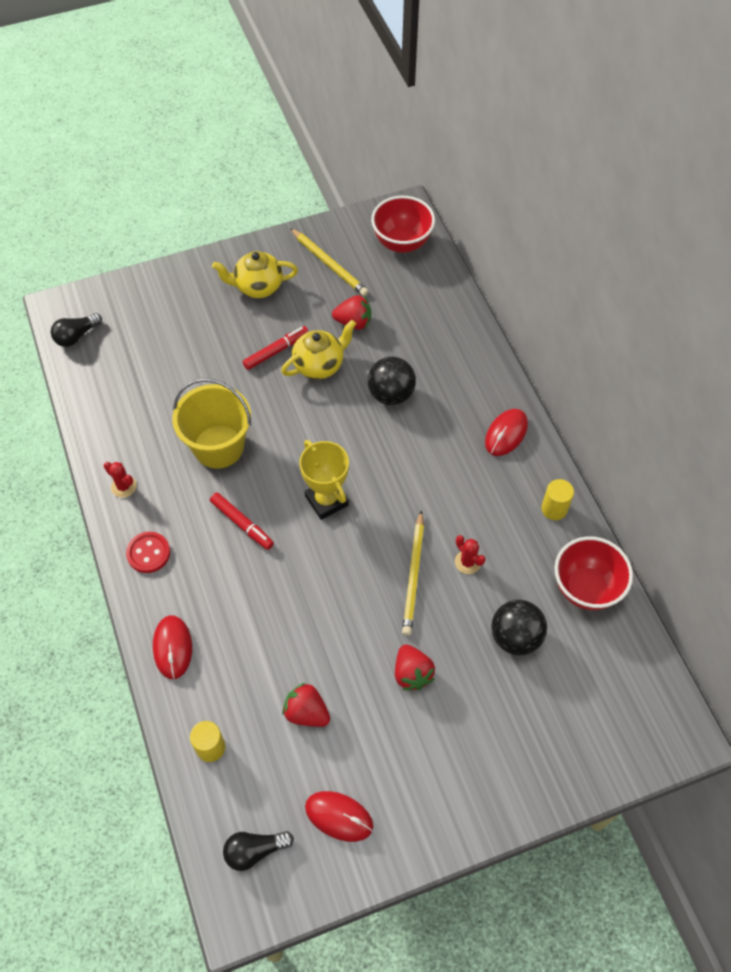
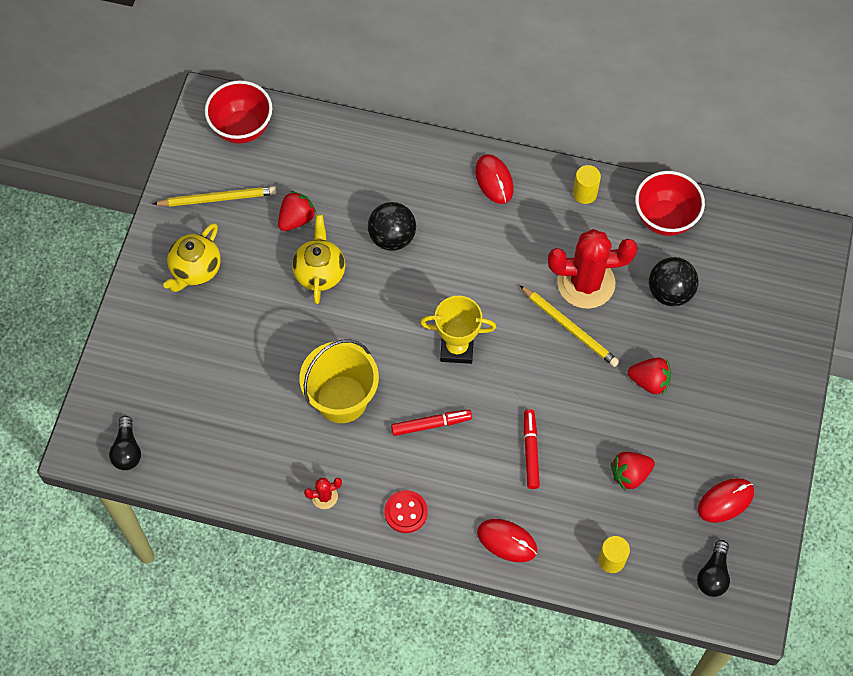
camera: 55 degrees left, 5 degrees up
(276, 351) = (278, 297): red marker -> red marker (530, 451)
(467, 562) = (586, 283): red cactus -> red cactus, size x2.34

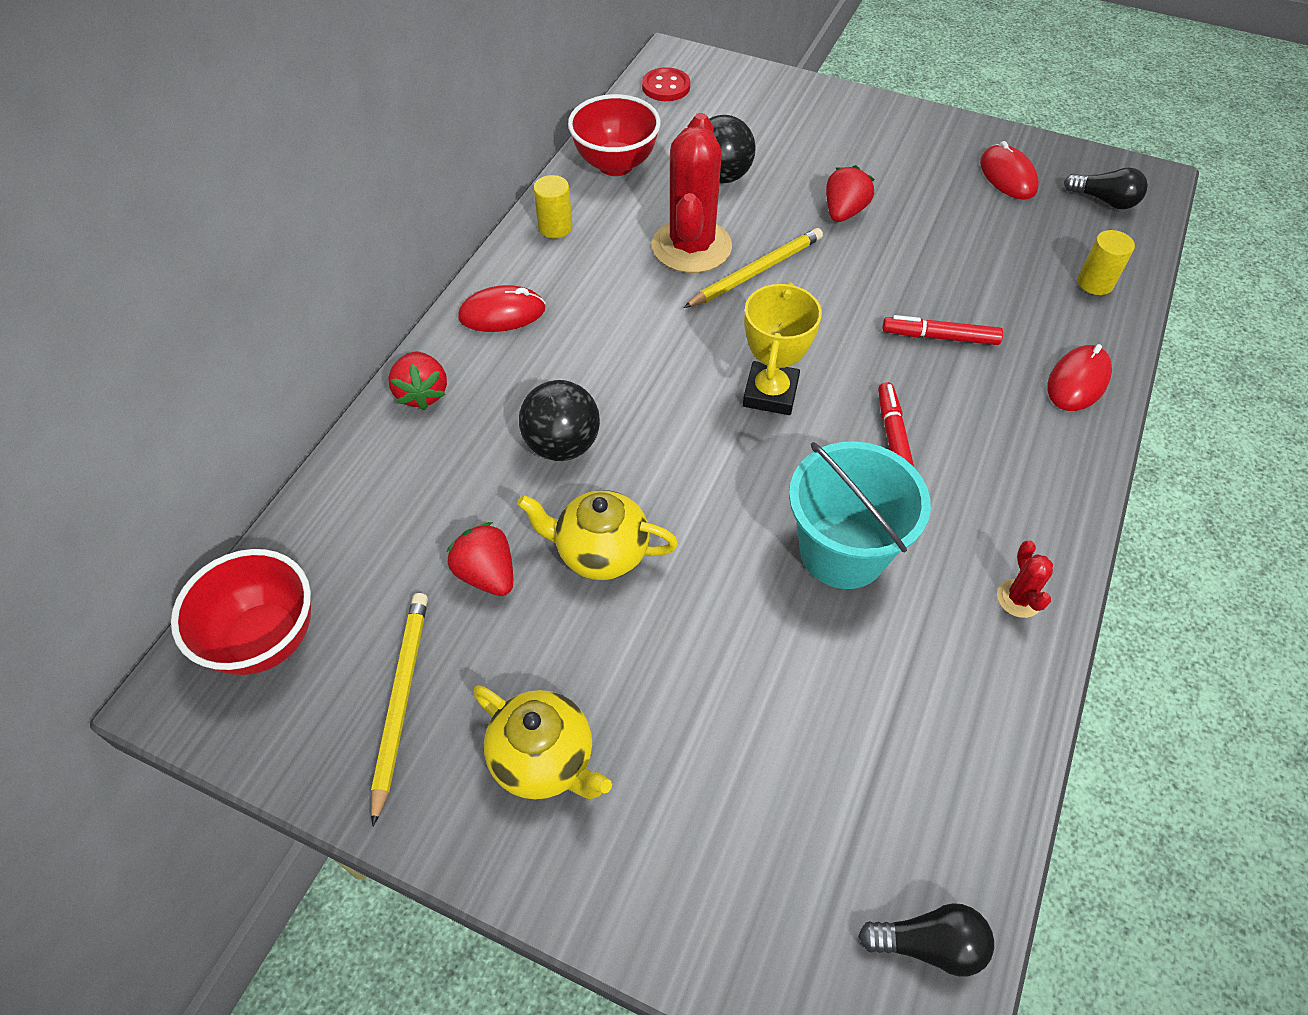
camera: 80 degrees left, 10 degrees down
(342, 399) = (843, 551): yellow bucket -> turquoise bucket
(406, 512) = (1040, 492): red button -> red button (666, 87)
(630, 474) = (974, 248): red strawberry -> red strawberry (422, 393)

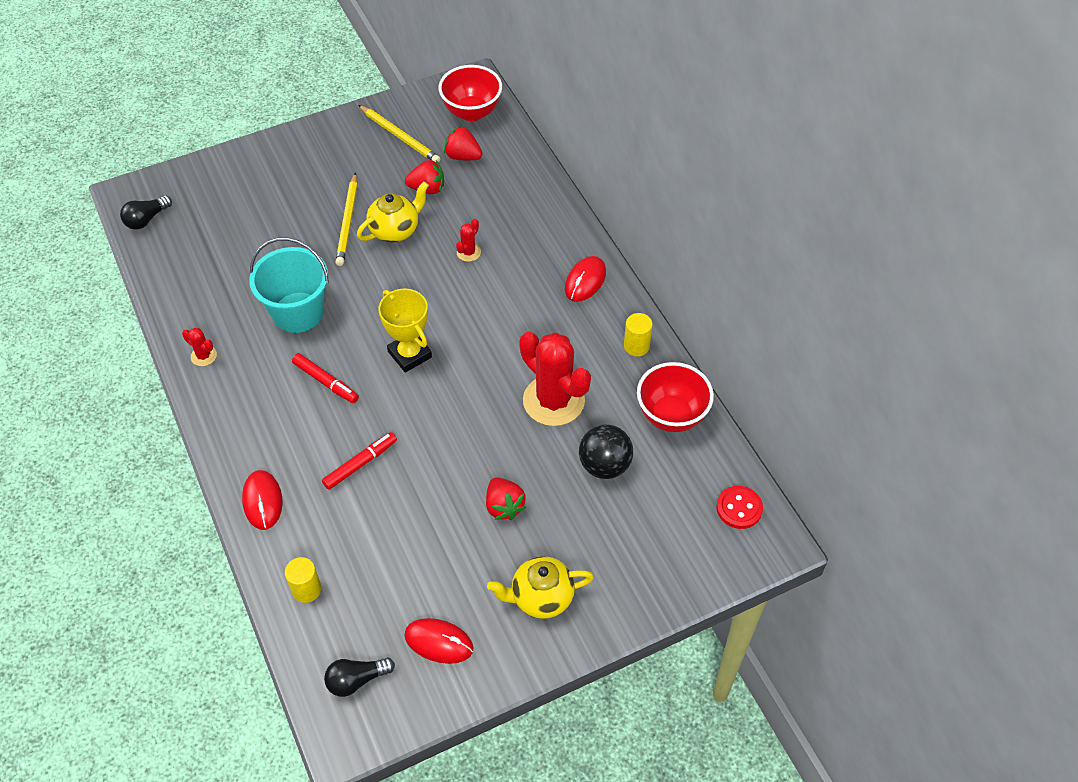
camera: 130 degrees right, 0 degrees up
(422, 393) = (558, 220): red strawberry -> red strawberry (463, 156)
(544, 759) = (329, 162): yellow teapot -> yellow teapot (541, 597)
(562, 445) = (468, 252): black ball -> red cactus
(756, 271) = (501, 417): yellow pencil -> yellow pencil (348, 222)

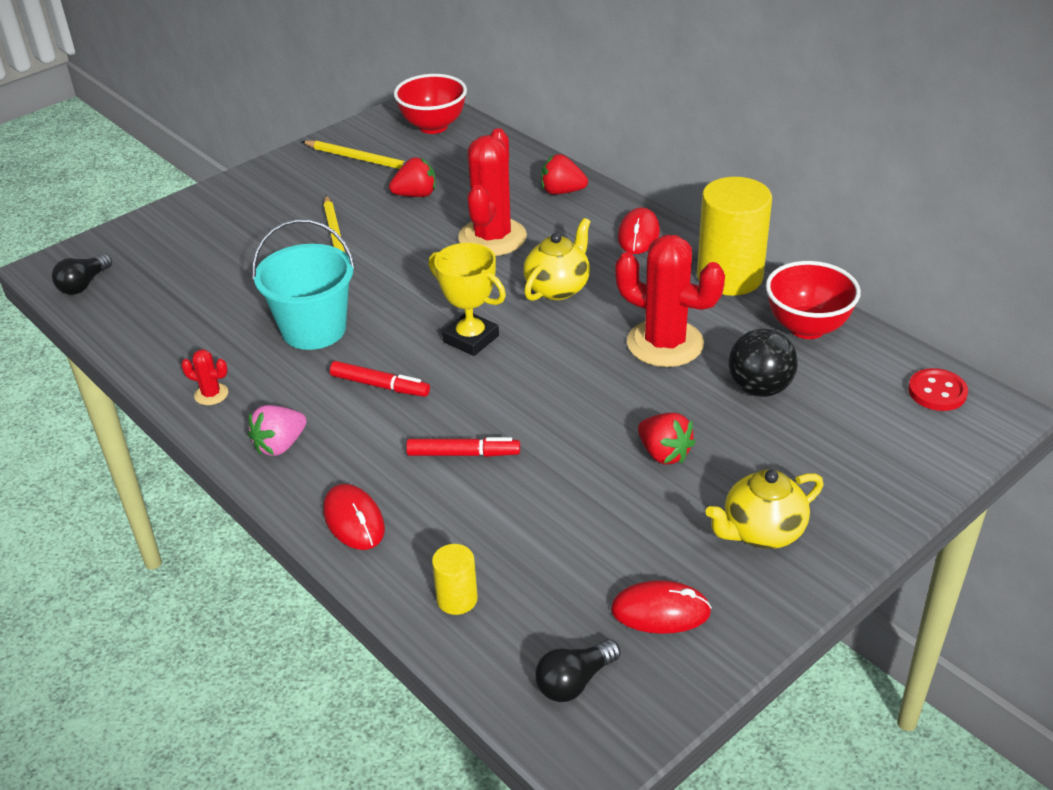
camera: 15 degrees left, 15 degrees down
(235, 418) = (280, 445): none -> pink strawberry
(360, 464) = (463, 454): red marker -> red marker turned 60 degrees clockwise
(395, 230) = (396, 235): yellow teapot -> yellow teapot (558, 288)
(463, 156) = (442, 162): red strawberry -> red strawberry (562, 191)
(468, 252) = (492, 237): red cactus -> red cactus, size x2.34
(636, 346) = (729, 277): yellow cylinder -> yellow cylinder, size x2.11

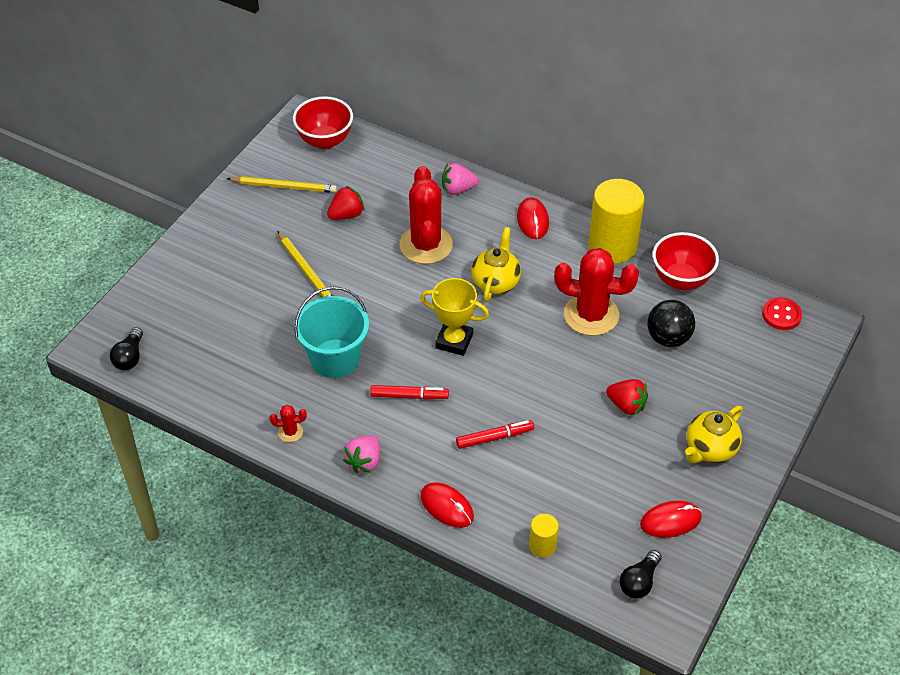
camera: 20 degrees left, 10 degrees up
(562, 191) = (458, 189): red strawberry -> pink strawberry

